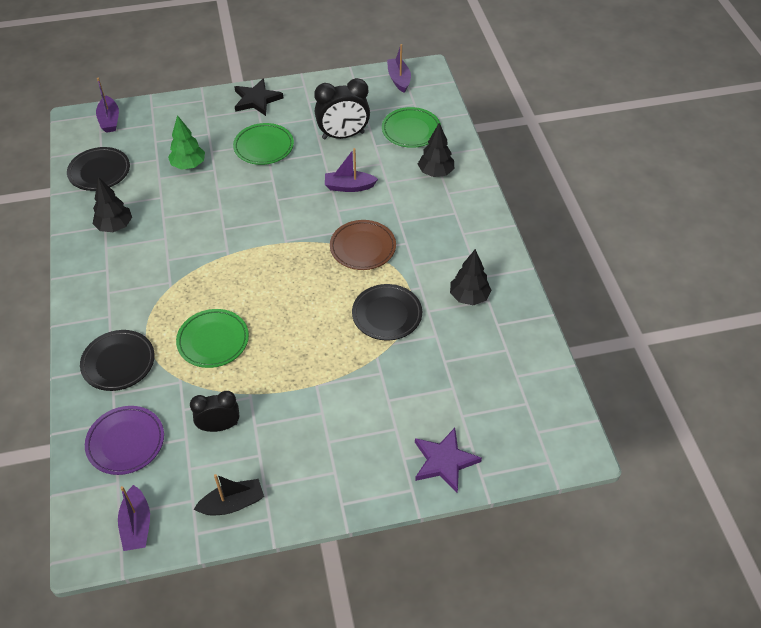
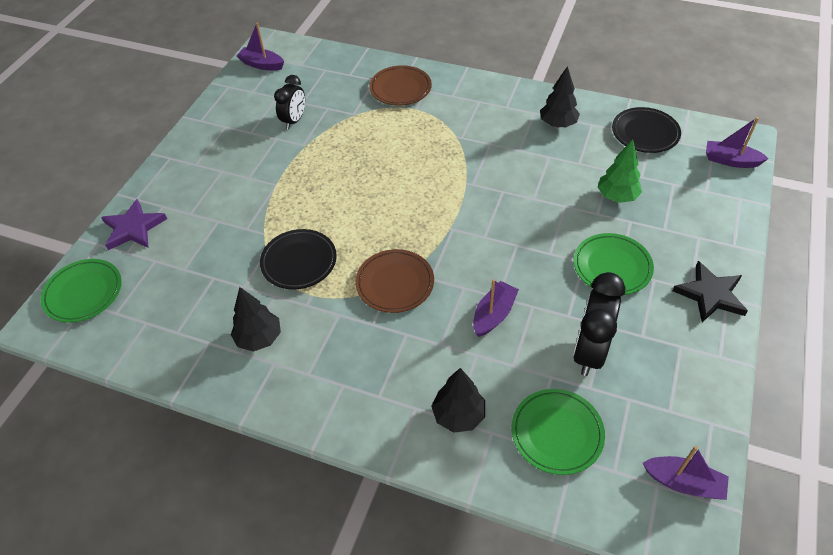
camera: 125 degrees right, 0 degrees up
(118, 363) = (400, 89): black plate -> brown plate
(126, 442) = (327, 75): purple plate -> none
(213, 341) = (375, 142): green plate -> green plate (84, 293)
(232, 503) = (229, 107): black boat -> none

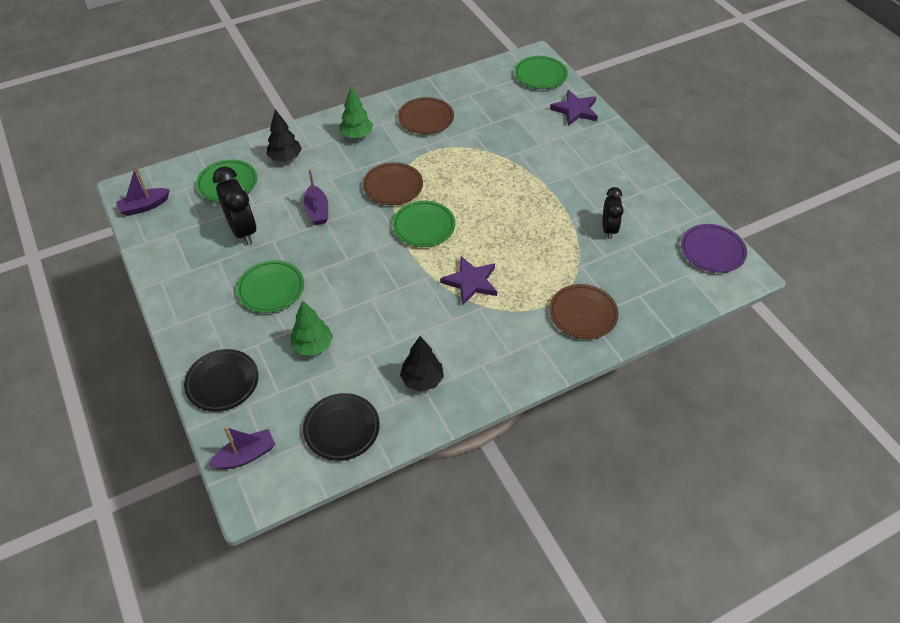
camera: 130 degrees right, 0 degrees up
(259, 338) = (426, 118): black tree -> brown plate
(262, 64) = (712, 251): purple boat -> purple plate
(294, 120) = (609, 229): black clock -> black clock turned 150 degrees counterclockwise
(299, 262) = (461, 159): black plate -> black plate (222, 382)
(351, 379) = (356, 135): none -> green tree
(419, 224) = (423, 226): none -> green plate
(443, 157) = (471, 282): none -> purple star
(710, 295) = (190, 317): black star -> none

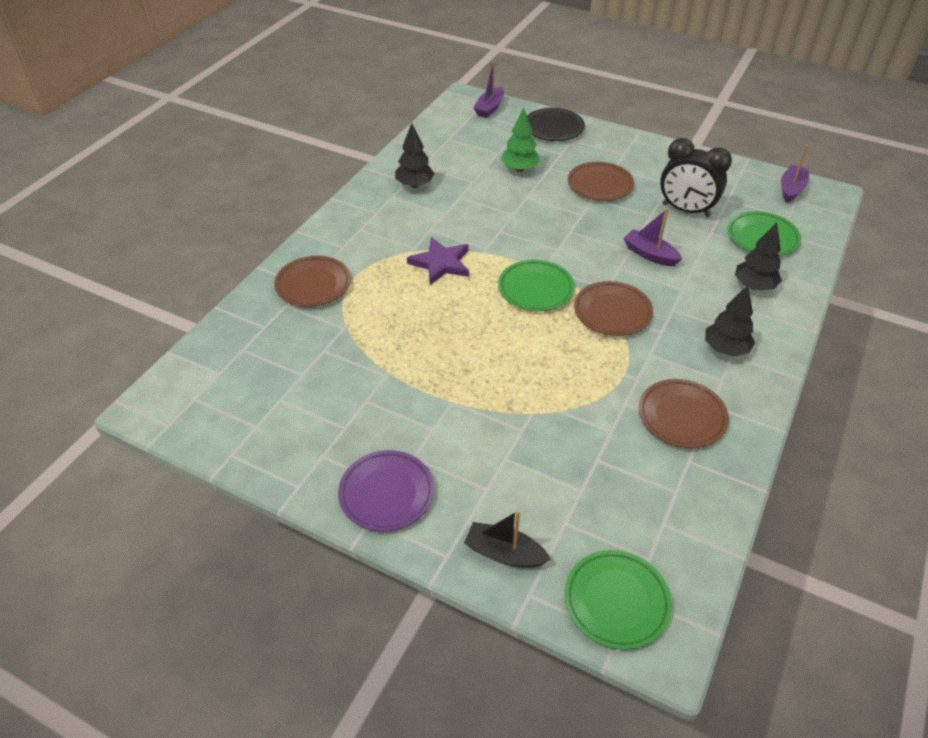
camera: 145 degrees right, 5 degrees down
(271, 289) = (600, 185): green plate -> brown plate
(342, 429) = (443, 141): black plate -> none
(356, 135) = (725, 349): green tree -> black tree
(575, 110) = (504, 553): purple star -> black boat
(609, 229) = (337, 382): black clock -> none
(712, 251) = (197, 416): purple plate -> purple plate (386, 493)

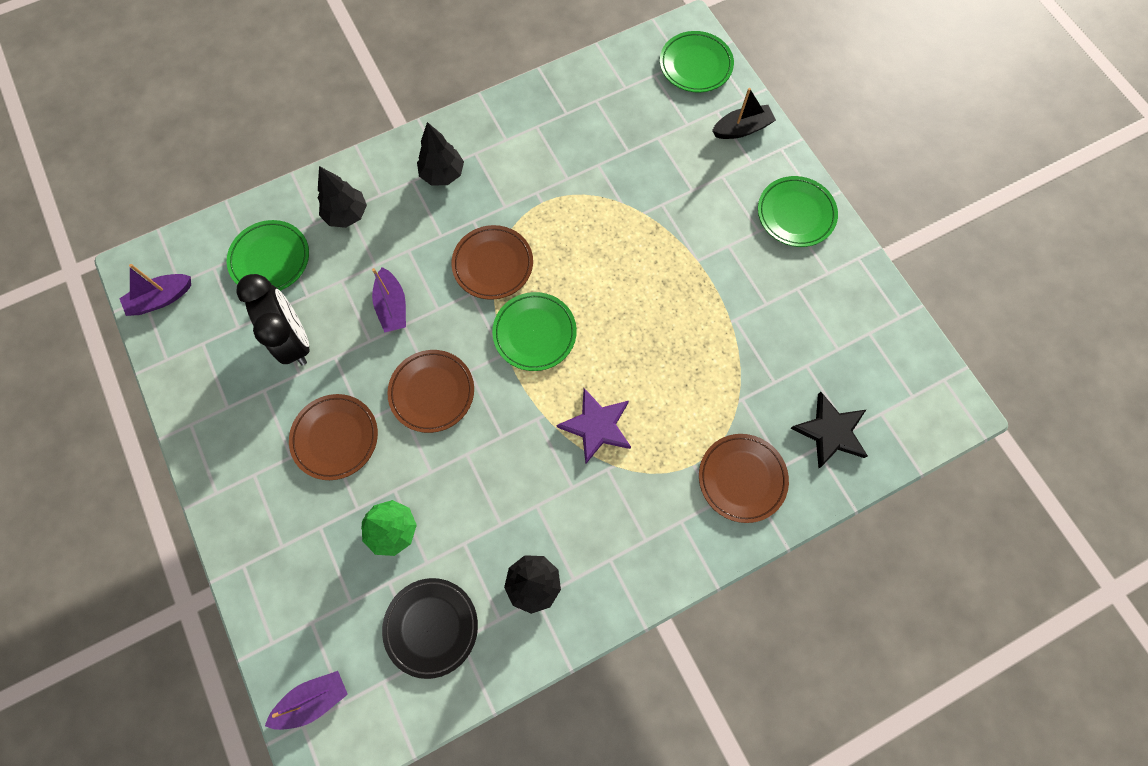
camera: 145 degrees left, 25 degrees up
(258, 341) = (830, 431): none -> black star
(386, 493) = (795, 214): purple plate -> green plate
(504, 553) = (742, 129): black boat -> black boat turned 75 degrees counterclockwise
(553, 128) = (279, 587): black plate -> black plate (431, 627)
(681, 416) = (537, 144): brown plate -> brown plate (432, 392)

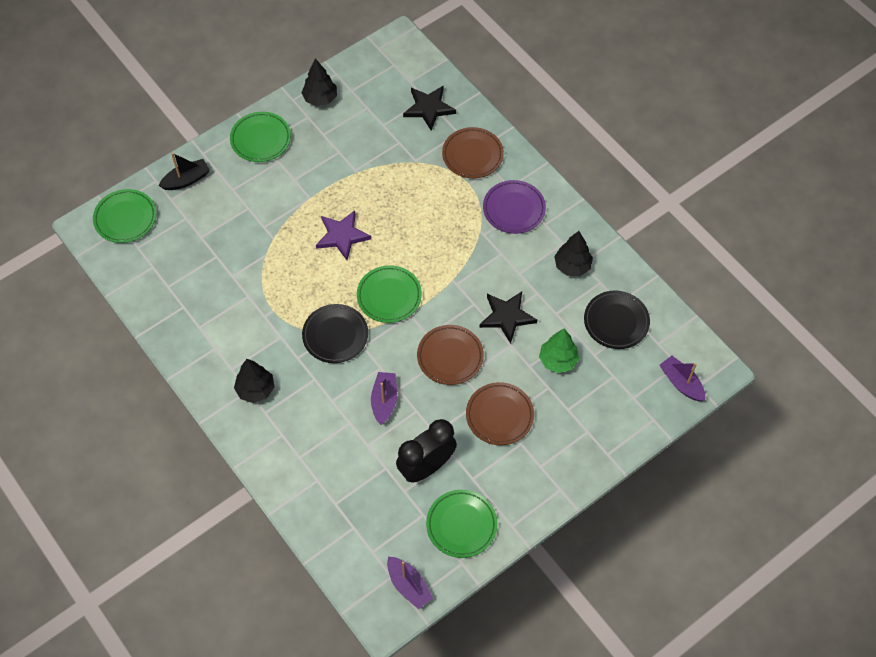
camera: 100 degrees left, 10 degrees down
(270, 259) = (357, 506): green plate -> green plate (461, 525)
(346, 214) = (305, 456): black tree -> black tree (320, 98)
(392, 306) = (384, 401): purple boat -> purple boat turned 60 degrees counterclockwise
(473, 475) = (507, 317): none -> black star
(493, 264) = (335, 335): brown plate -> black plate
(596, 426) = (454, 245): purple star -> purple star (342, 236)
(642, 519) = (514, 209): none -> purple plate
(742, 129) = (186, 180): black boat -> black boat turned 90 degrees clockwise

